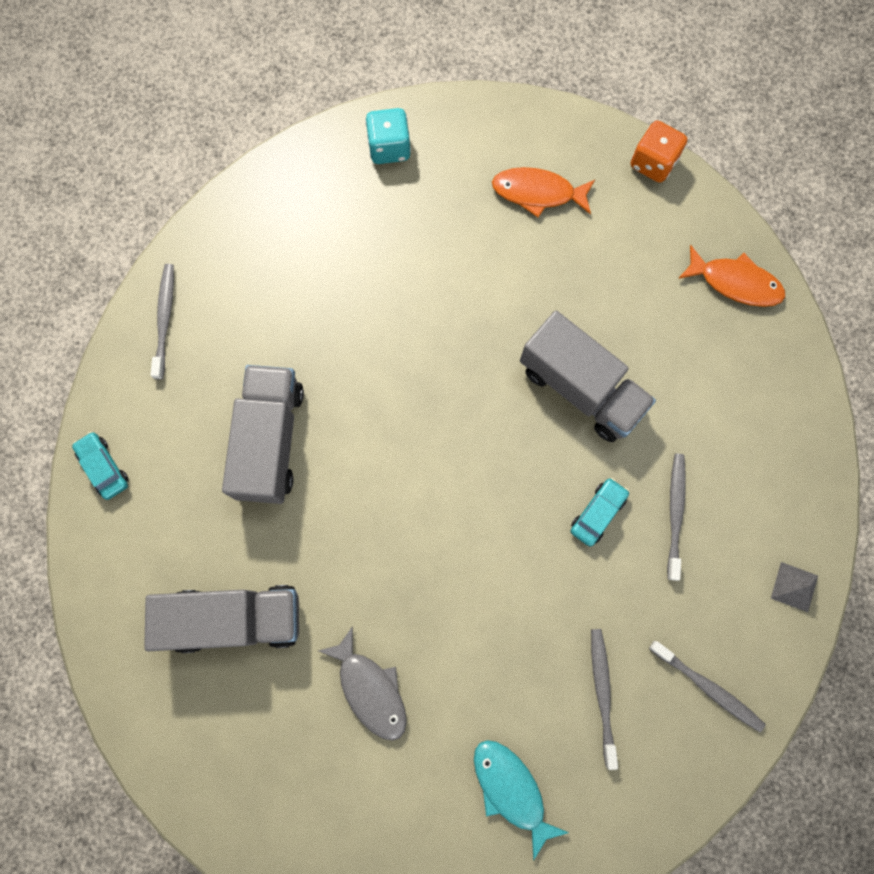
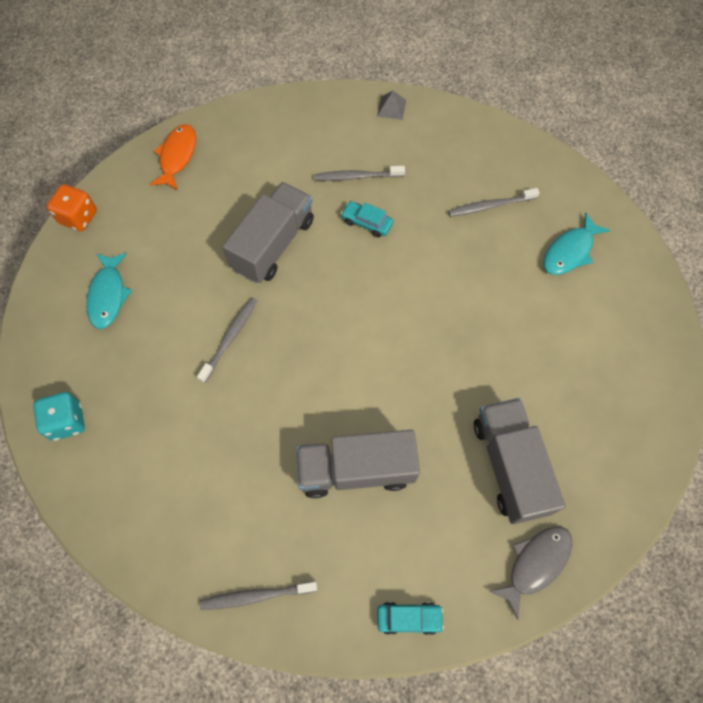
camera: 100 degrees left, 10 degrees down
(104, 467) = (409, 618): turquoise car -> turquoise car turned 135 degrees counterclockwise
(370, 689) = (532, 353): grey fish -> grey fish (535, 564)
(538, 193) = (108, 295): orange fish -> turquoise fish
(708, 687) = (469, 148): grey toothbrush -> grey toothbrush (230, 338)

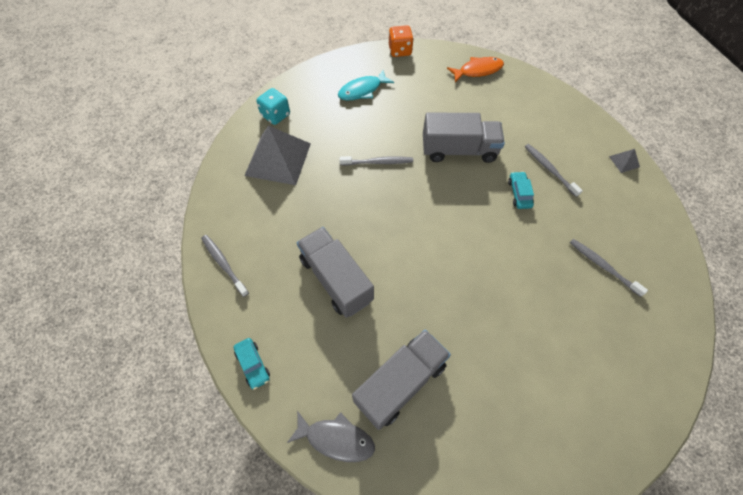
camera: 60 degrees right, 5 degrees down
(142, 453) = (278, 159): none -> grey pyramid
(570, 251) = (614, 345): turquoise fish -> none

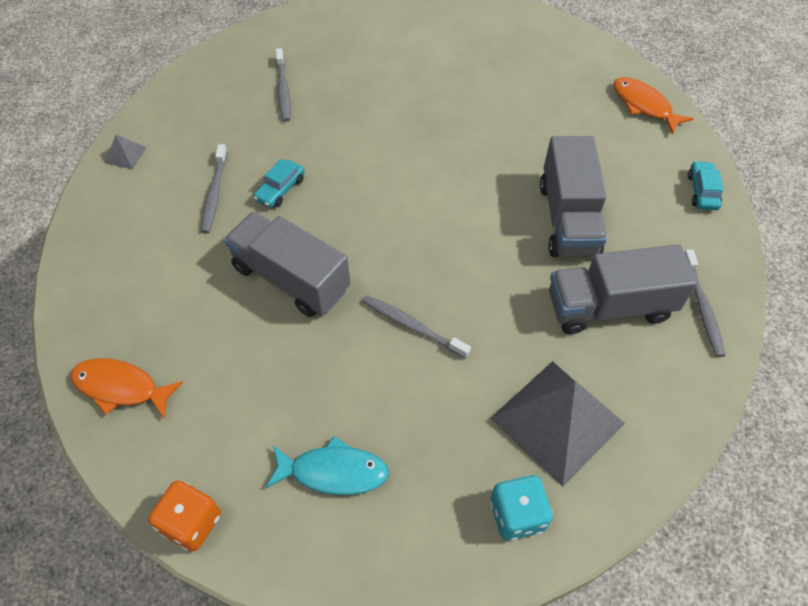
camera: 145 degrees left, 5 degrees down
(336, 439) = (644, 105): grey fish -> orange fish
(400, 383) = (559, 110): grey truck -> grey truck (609, 306)

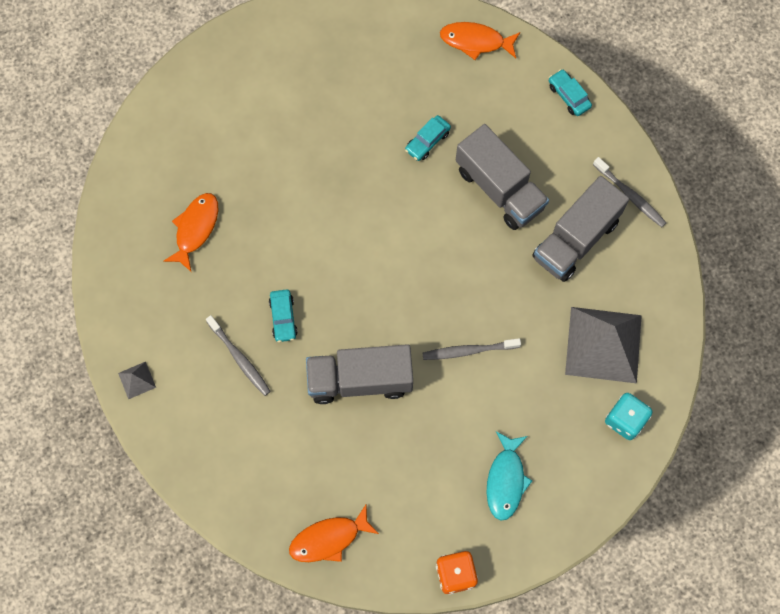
camera: 40 degrees left, 15 degrees up
(283, 90) = (195, 229): grey toothbrush -> orange fish
(333, 472) = (506, 480): turquoise fish -> turquoise fish turned 135 degrees clockwise
(533, 146) = (427, 141): none -> turquoise car

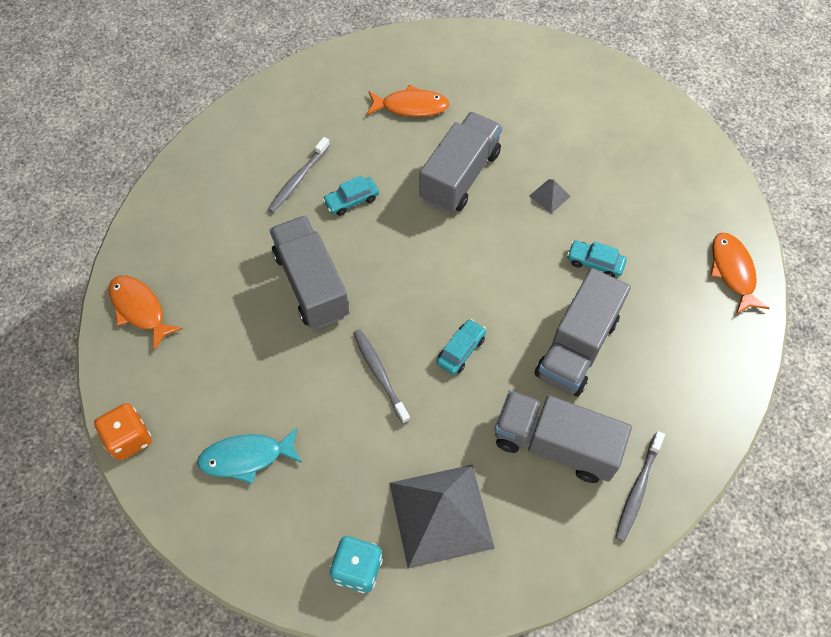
camera: 70 degrees right, 10 degrees down
(137, 380) = (251, 111): grey pyramid -> grey pyramid (549, 196)
(295, 215) = (460, 176): none -> grey truck
(569, 96) = (724, 384): turquoise car -> turquoise car (461, 350)

